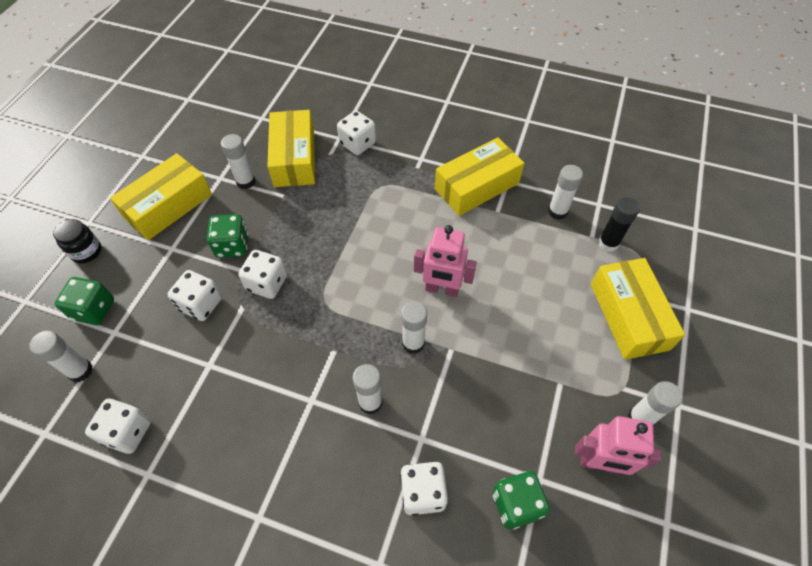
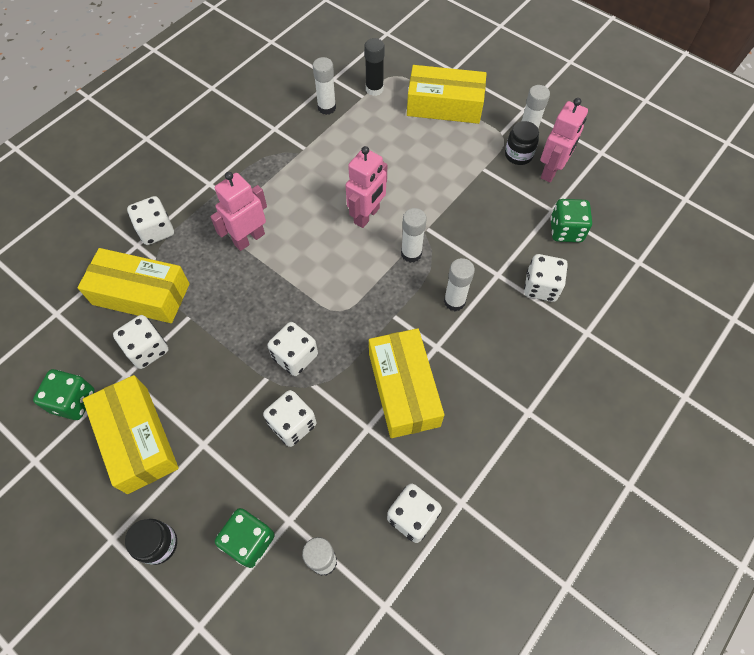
camera: 70 degrees left, 5 degrees up
(232, 246) = (231, 380): green dice -> green dice (73, 401)
(246, 182) = (147, 349): white glue stick -> white dice
(375, 207) = (249, 238): none -> pink robot
(477, 186) = (268, 152): yellow box -> yellow box (403, 389)
(602, 417) = (518, 155): none -> black jar

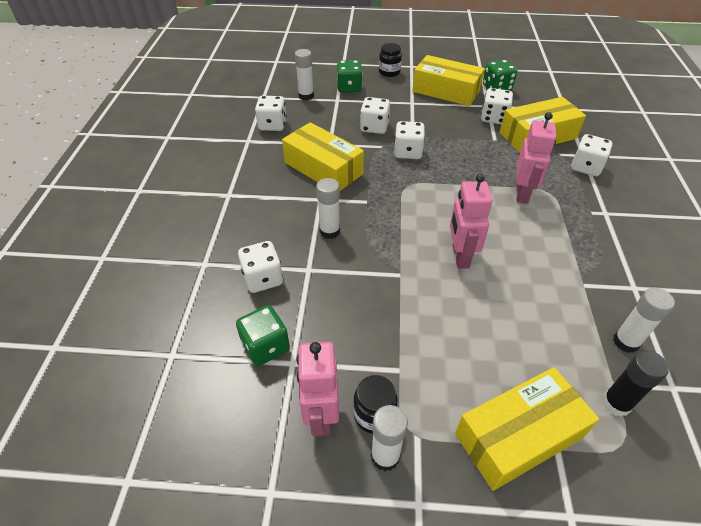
camera: 145 degrees right, 15 degrees down
(411, 253) = (394, 247): white glue stick -> none

